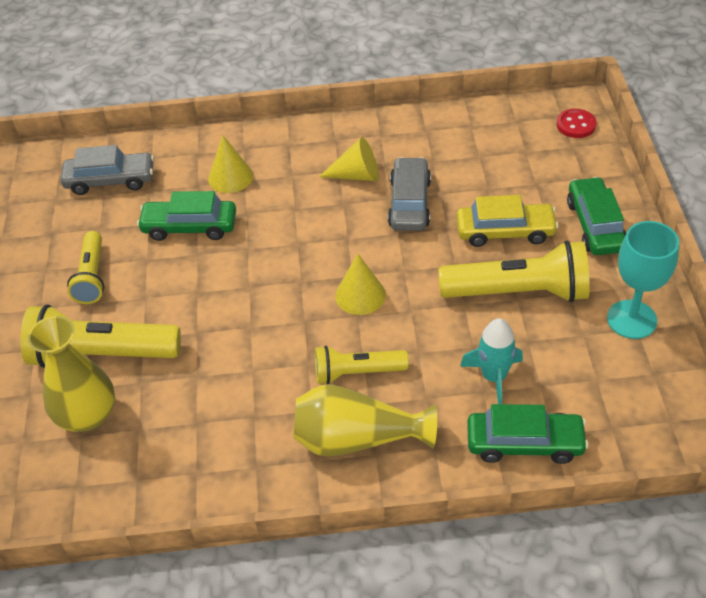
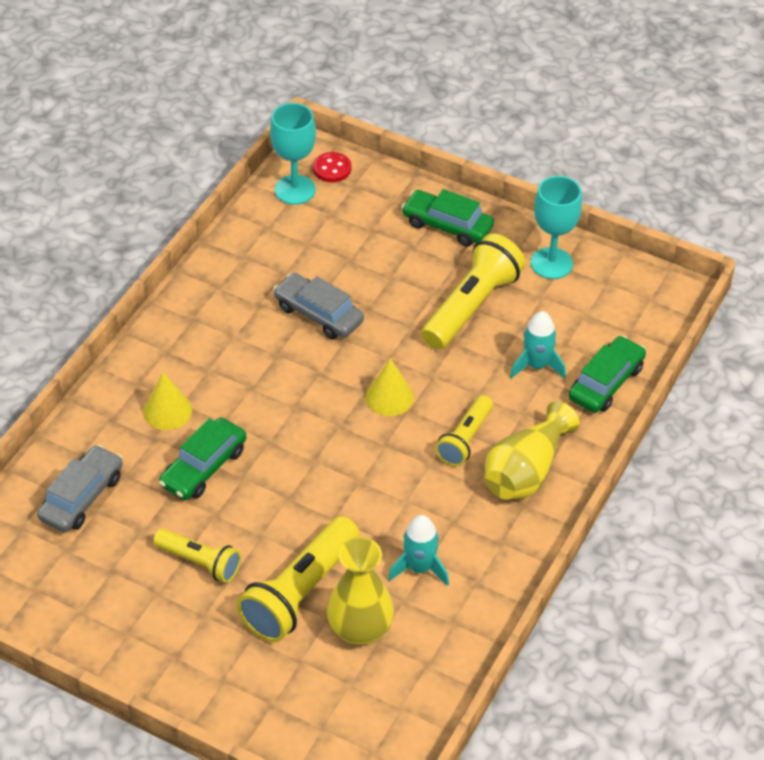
camera: 60 degrees left, 0 degrees up
(183, 420) = (419, 568): none -> turquoise rocket
(356, 175) = (252, 328): yellow cone -> none
(505, 231) = (405, 277): yellow car -> none
(528, 118) = (295, 190): none -> turquoise goblet

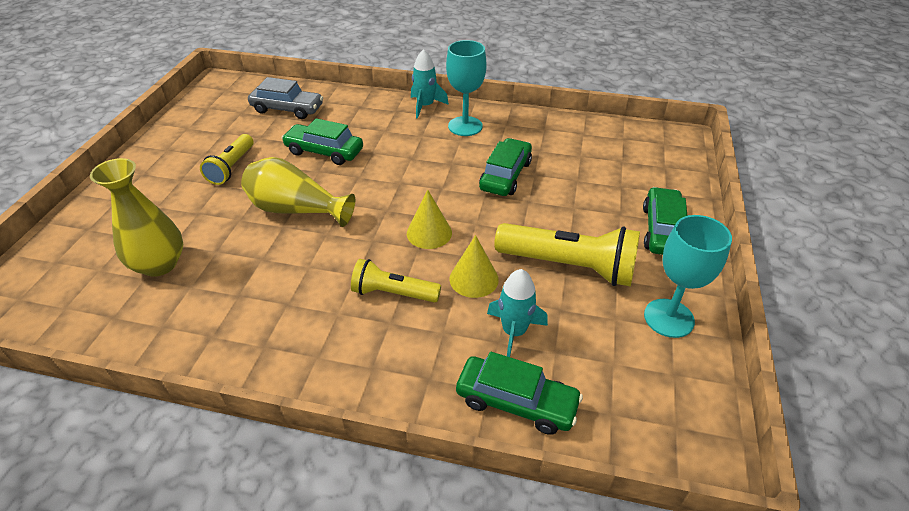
camera: 75 degrees right, 5 degrees down
(167, 411) = (375, 126): yellow cone -> yellow cone (474, 279)
(295, 190) = (634, 138): turquoise goblet -> turquoise goblet (465, 126)
(300, 592) = (201, 222): yellow flashlight -> none
(318, 314) = (505, 175): grey car -> green car
(332, 169) = (674, 152): red button -> none
(419, 568) = (228, 290): turquoise rocket -> turquoise rocket (425, 106)
(526, 471) = (362, 349): yellow vase -> yellow vase (296, 210)

